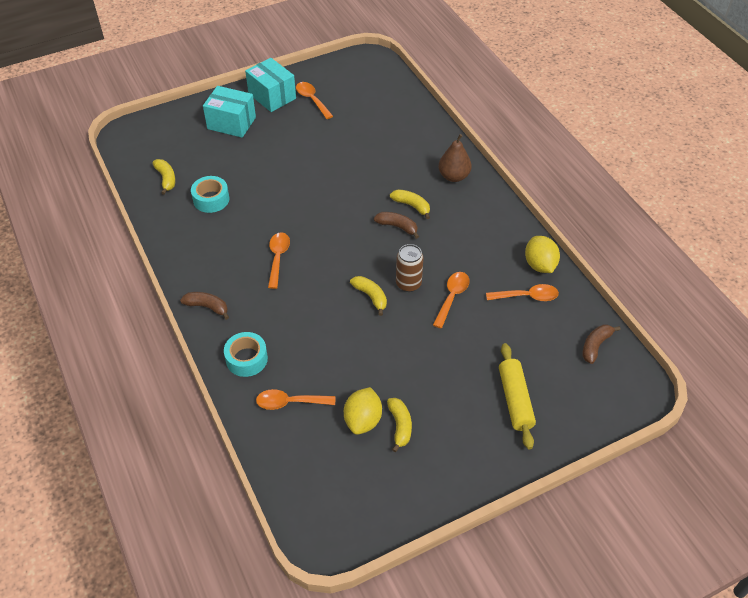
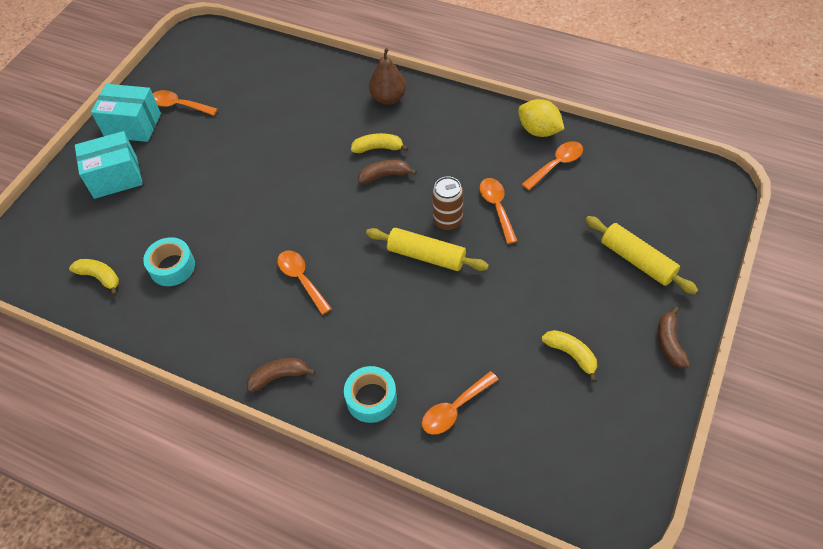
camera: 35 degrees left, 5 degrees up
(363, 420) = (535, 374): yellow lemon -> none
(371, 296) = (426, 256): yellow banana -> yellow rolling pin
(595, 346) = (649, 170): brown banana -> brown banana (669, 343)

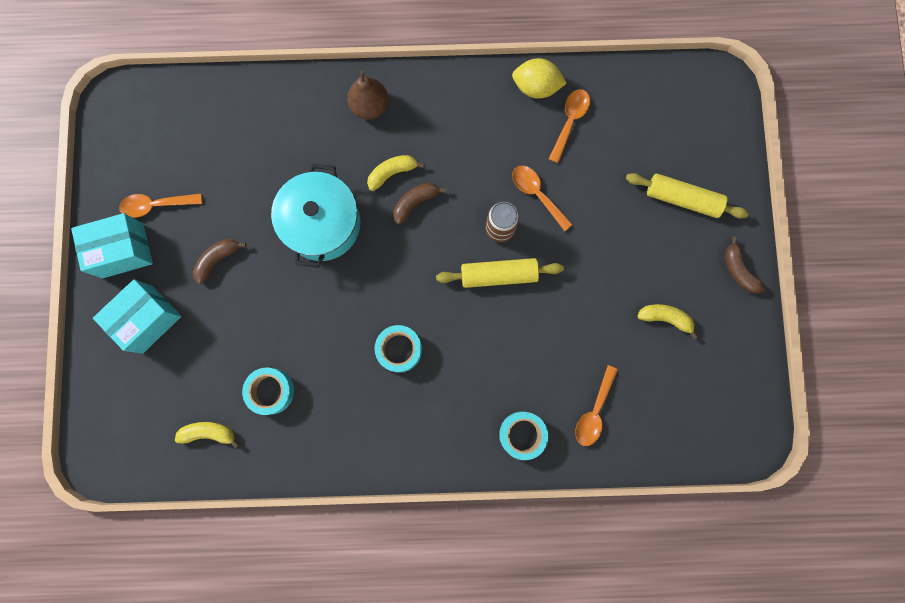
camera: 30 degrees left, 25 degrees up
(279, 376) = (434, 451): brown banana -> brown banana (217, 260)
(297, 163) = (322, 224): none -> turquoise pot
(301, 279) = (399, 349): orange spoon -> turquoise tape

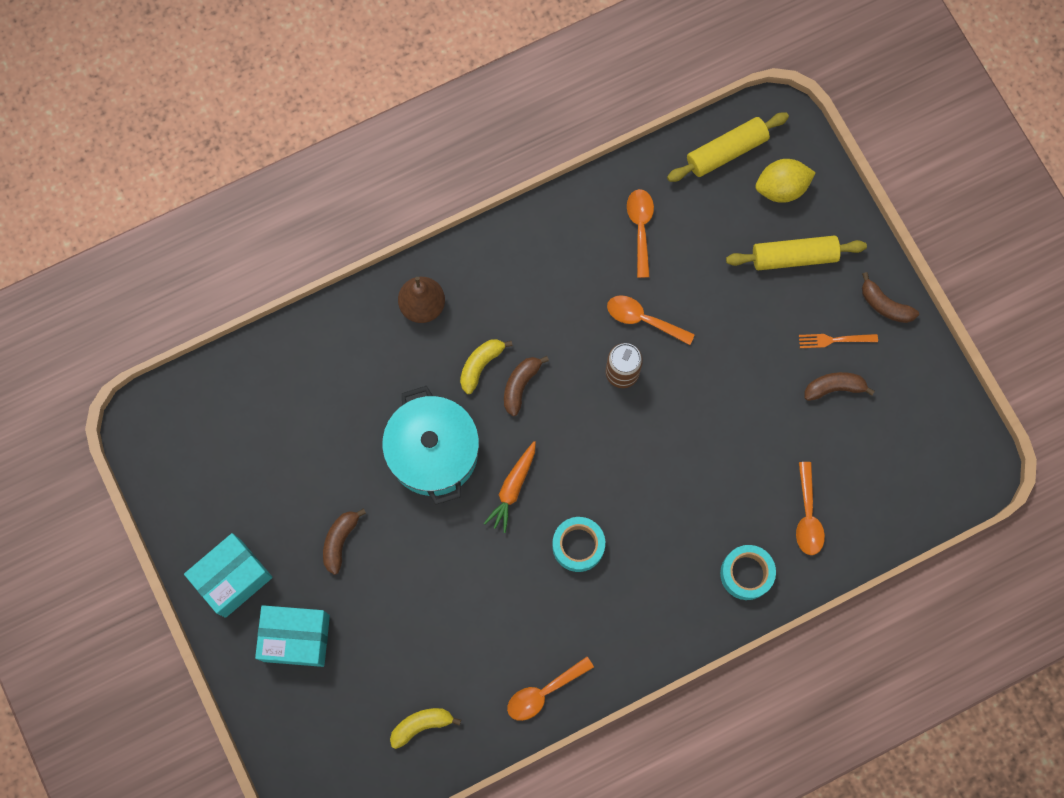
camera: 25 degrees left, 5 degrees down
(147, 319) = (296, 638): turquoise box -> turquoise box turned 75 degrees clockwise
(156, 205) = (244, 514): orange spoon -> orange spoon (543, 692)
(271, 391) = (465, 651): turquoise tape -> none
(370, 280) = (513, 488): none -> orange carrot
(499, 275) = (644, 421): yellow rolling pin -> yellow rolling pin (726, 151)
(536, 87) = (588, 207): yellow lemon -> yellow lemon (781, 188)
(665, 318) = (834, 387): yellow banana -> brown banana
(683, 280) = (834, 340): none -> orange fork

